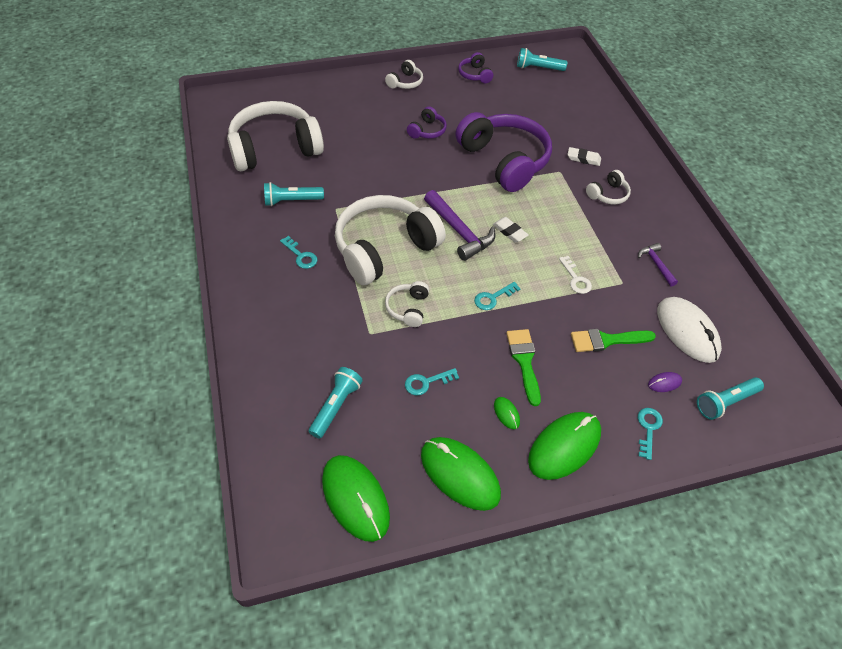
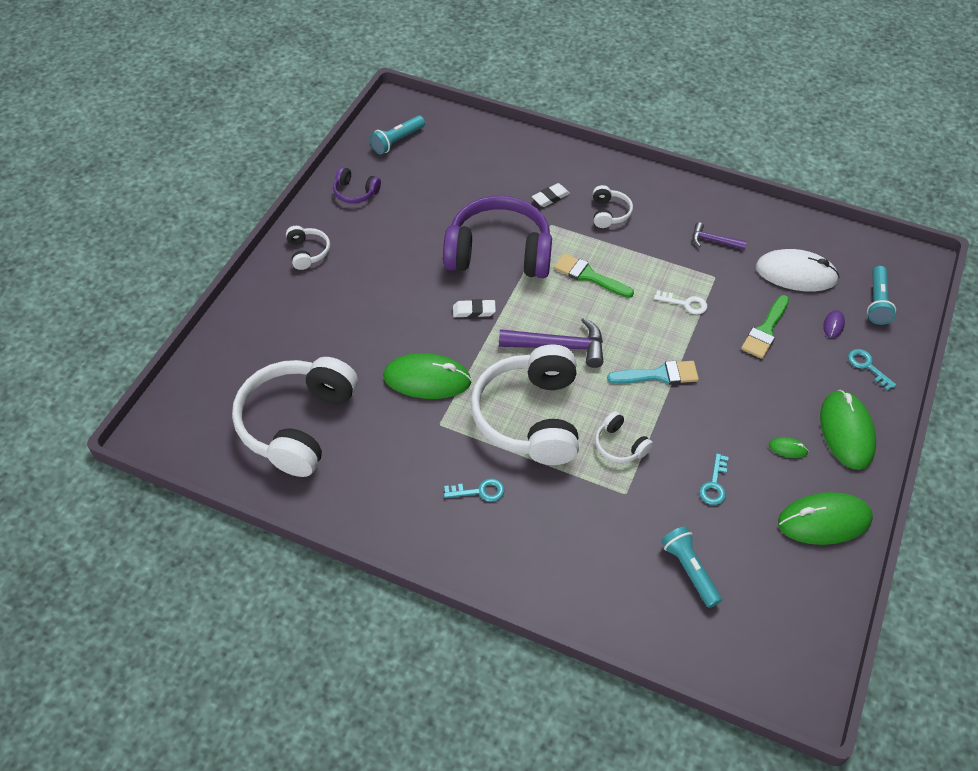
camera: 50 degrees left, 0 degrees up
(292, 201) = (394, 454): turquoise flashlight -> none
(355, 498) = (797, 612): green mouse -> green mouse (427, 379)
(427, 131) = (400, 282): purple headphones -> none
(493, 298) = (659, 375): turquoise key -> turquoise brush
(509, 232) = (592, 311): white eraser -> white eraser (474, 311)
(524, 361) = (744, 400): green brush -> green brush (589, 276)

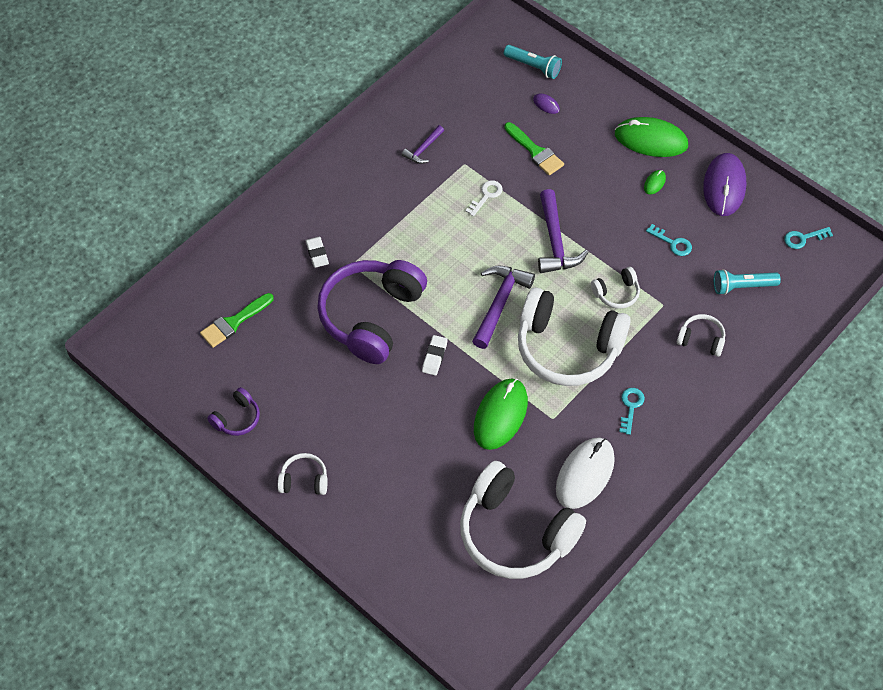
camera: 70 degrees left, 5 degrees up
(397, 141) = (178, 362): turquoise flashlight -> none
(589, 276) = (427, 255): green brush -> green brush (234, 322)
(609, 213) = (357, 214): white headphones -> white headphones (701, 339)
(659, 375) = (555, 241): turquoise brush -> purple hammer
(796, 274) = (483, 107): white mouse -> white mouse (585, 474)
(824, 521) = (724, 186): green mouse -> purple mouse
(867, 367) = (595, 100): turquoise key -> turquoise key (803, 238)

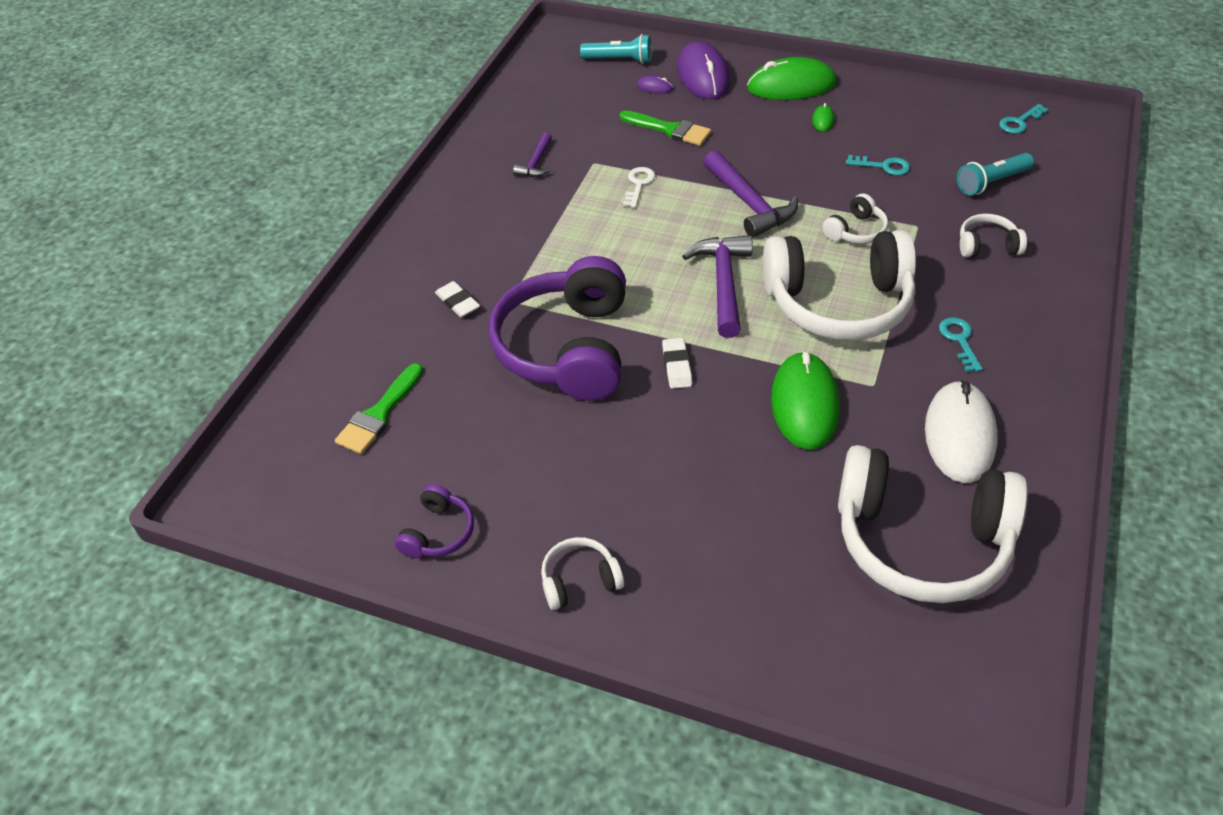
camera: 20 degrees left, 10 degrees down
(724, 186) = (900, 102): purple mouse -> purple mouse (703, 75)

